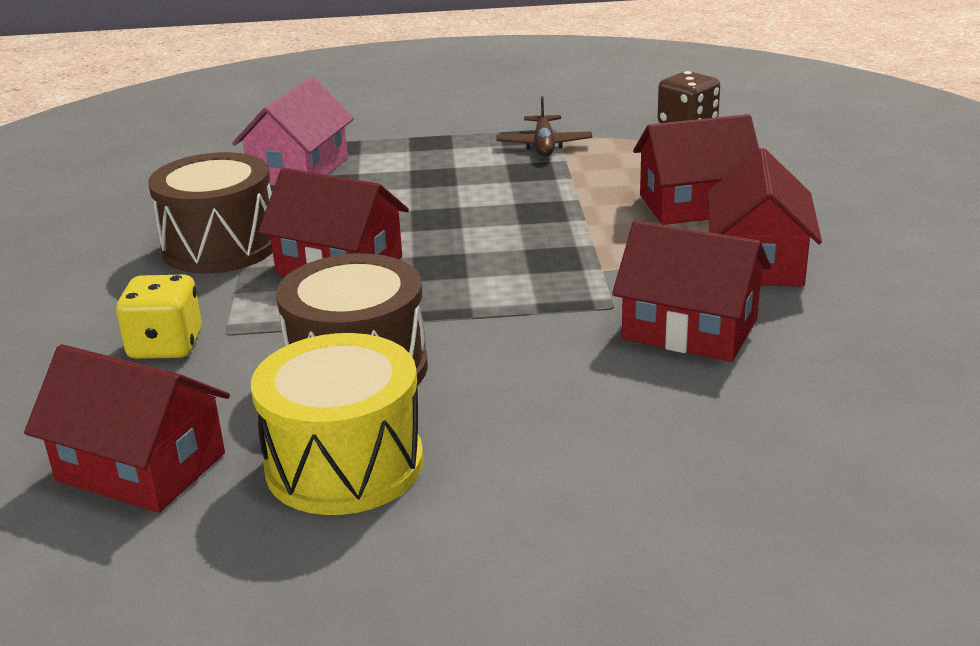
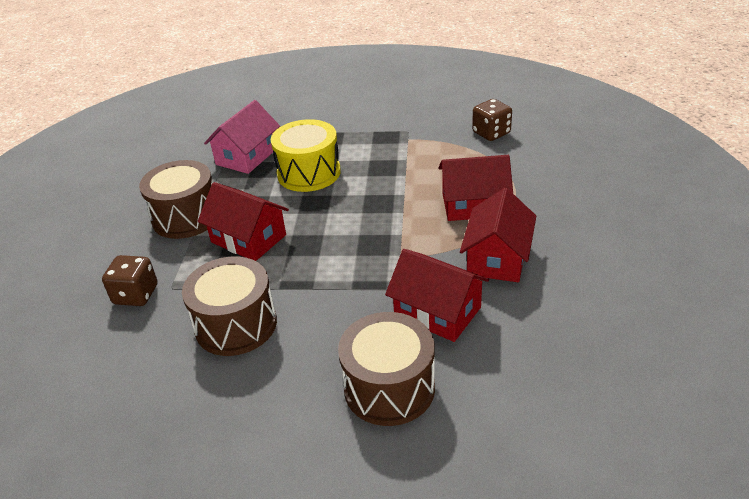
camera: 10 degrees right, 10 degrees up
(141, 467) = (99, 388): red house -> none
(166, 346) = (136, 295): yellow dice -> brown dice
(344, 464) = (208, 399): yellow drum -> yellow drum (309, 173)
(544, 145) = (397, 145): brown plane -> none
(649, 424) = (389, 387): none -> brown drum

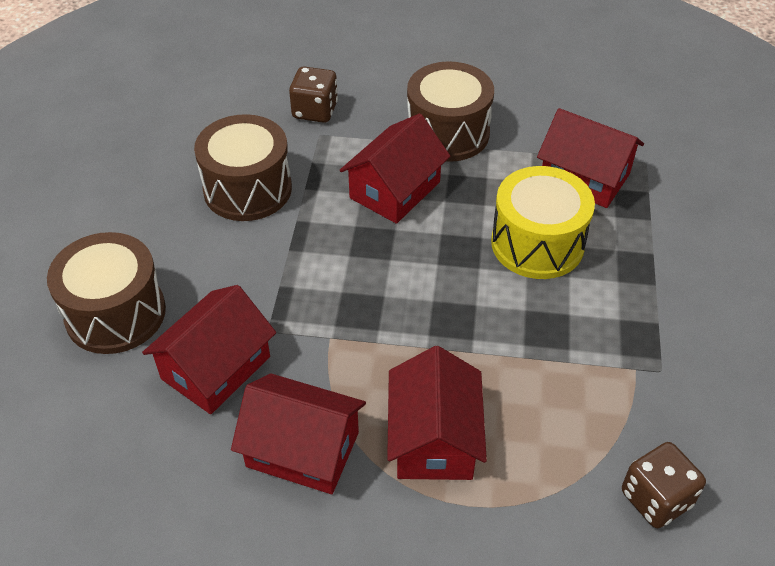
camera: 90 degrees right, 10 degrees up
(247, 156) = (584, 177): pink house -> red house

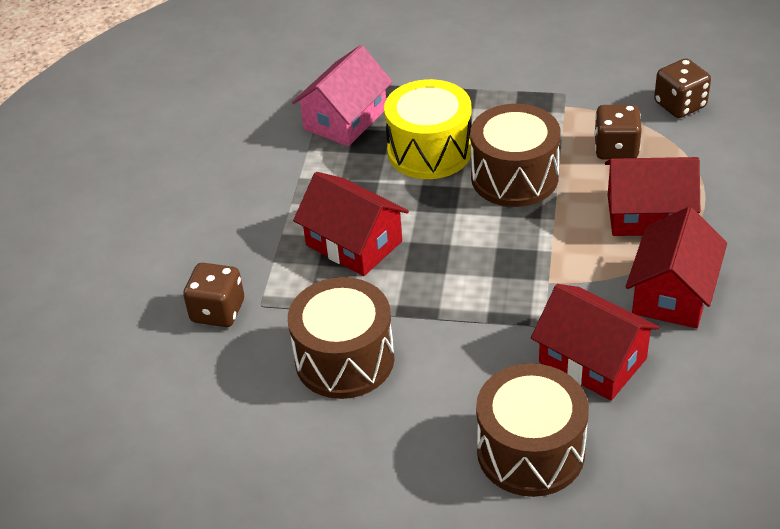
camera: 85 degrees left, 5 degrees down
(447, 133) = (271, 206): brown drum -> brown drum (514, 177)
(555, 416) = (616, 149): none -> brown dice
(584, 177) = (345, 119): red house -> pink house

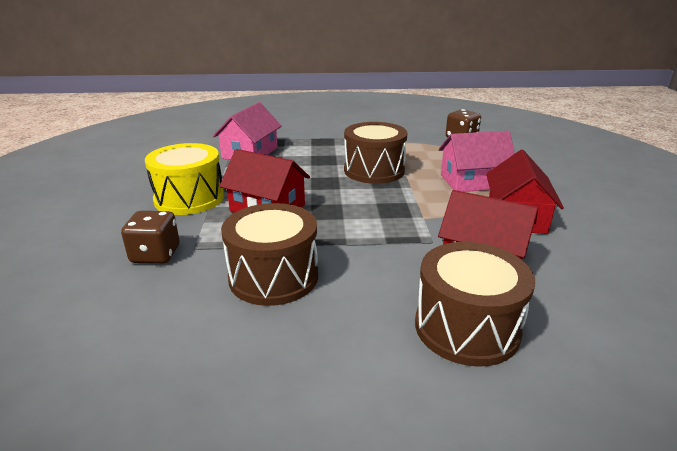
camera: 15 degrees left, 15 degrees down
(429, 151) = (311, 163): yellow drum -> yellow drum (189, 198)
(616, 149) = (433, 156): brown dice -> none
(648, 214) = (472, 181): red house -> pink house

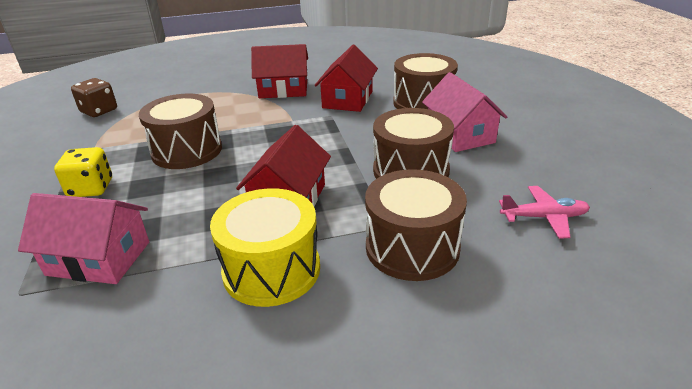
camera: 100 degrees left, 5 degrees up
(113, 352) = (544, 217): none -> pink plane
(155, 255) = (412, 247): brown dice -> brown drum
(332, 145) = (91, 188): none -> yellow dice
(472, 181) = (218, 104): pink house -> pink house (460, 135)

